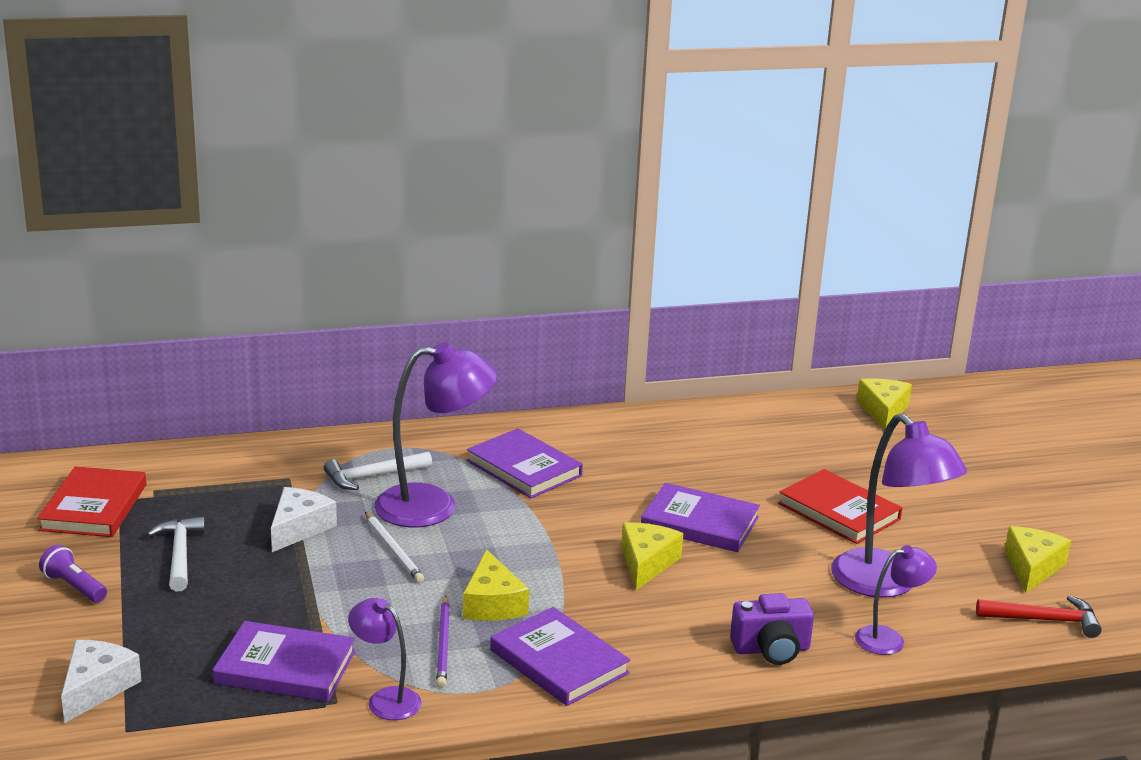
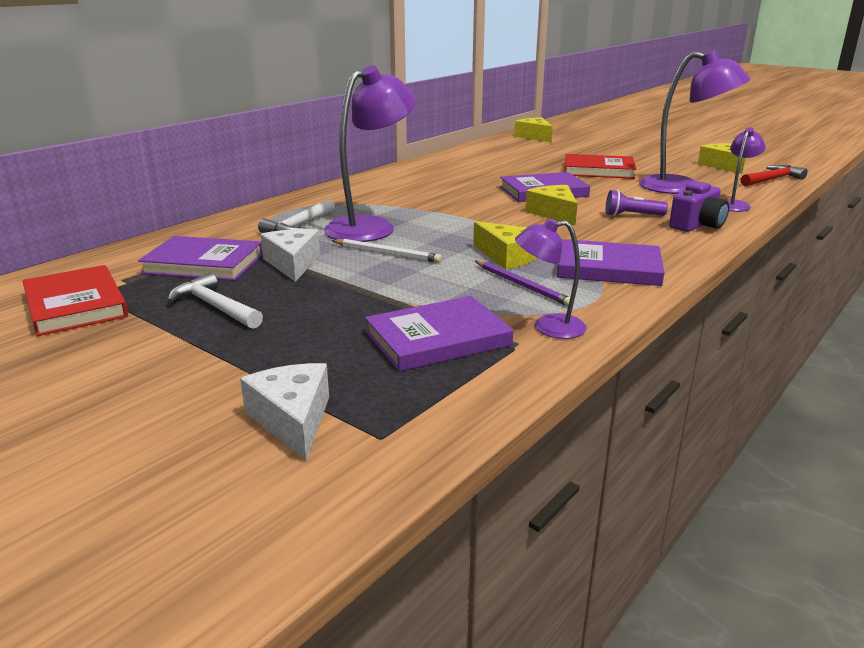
camera: 35 degrees left, 0 degrees up
(74, 587) = (142, 359): purple flashlight -> purple flashlight (632, 215)
(524, 468) = (395, 197): purple book -> purple book (204, 263)

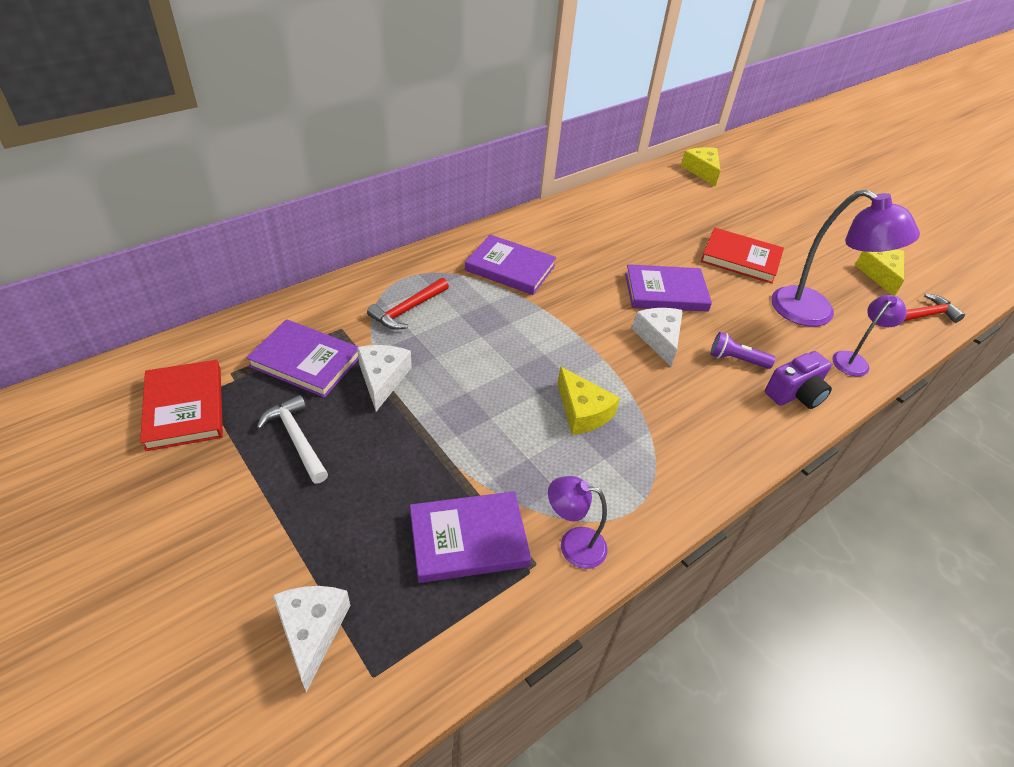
camera: 10 degrees right, 20 degrees up
(299, 225) = (408, 310): white hammer -> red hammer
(371, 227) = (473, 326): purple lamp -> none
(387, 253) = (472, 379): white pencil -> none
(522, 285) = (576, 467): purple pencil -> none
(554, 213) = (659, 338): yellow cheese -> white cheese
(608, 268) = (670, 455): purple book -> purple book (510, 268)

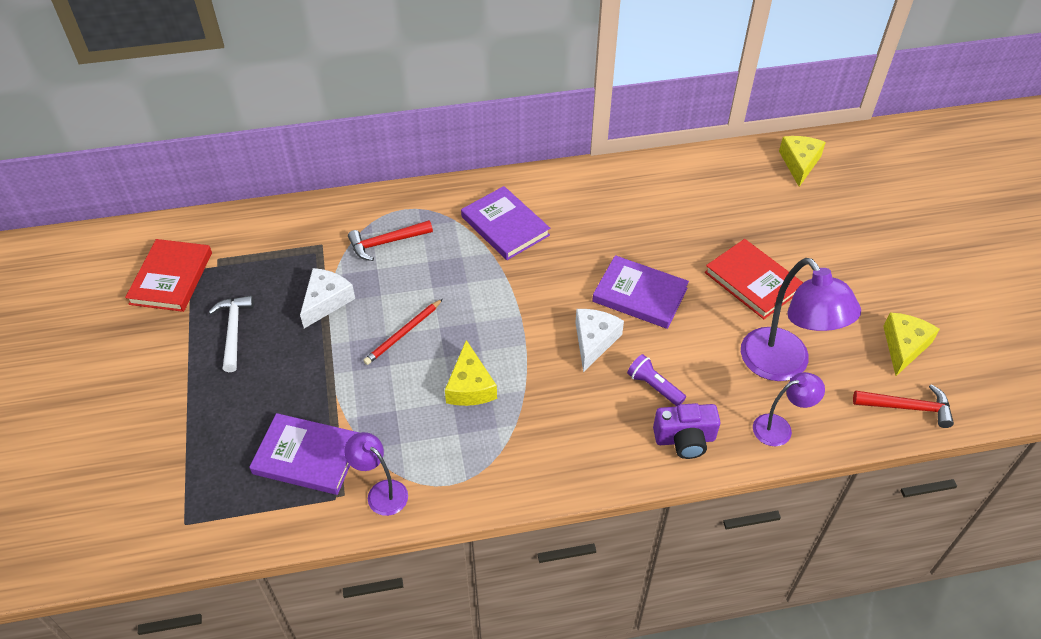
camera: 30 degrees right, 5 degrees up
(306, 361) = (277, 266): purple book -> none
(312, 631) = (164, 477): white cheese -> none
(483, 385) = (403, 333): none -> red pencil

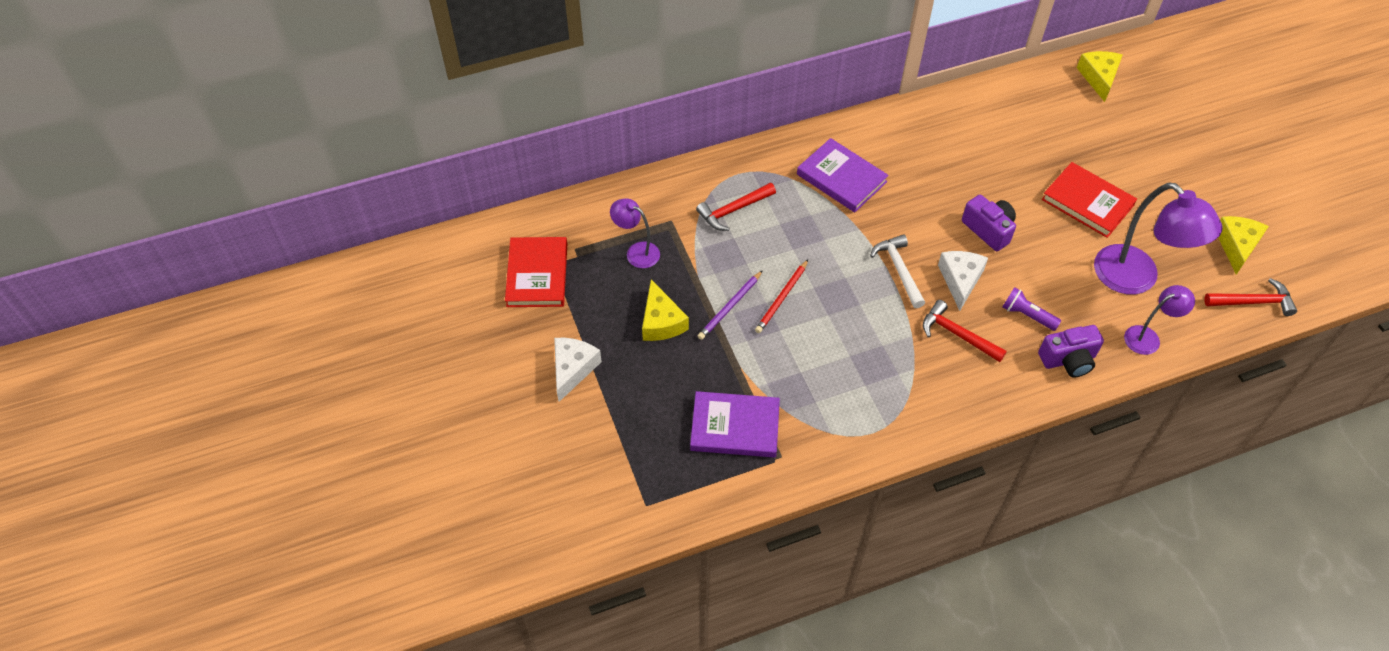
camera: 10 degrees left, 5 degrees up
(233, 331) = (619, 319): white hammer -> white hammer (899, 270)
(326, 301) = (697, 277): white cheese -> white cheese (573, 369)
(348, 335) = (730, 307): none -> purple pencil
(381, 492) = (814, 449): purple lamp -> purple lamp (636, 252)
(470, 386) = (861, 339): yellow cheese -> yellow cheese (661, 322)
(573, 396) = (957, 335): none -> red hammer
(640, 295) = (988, 230): purple book -> purple camera

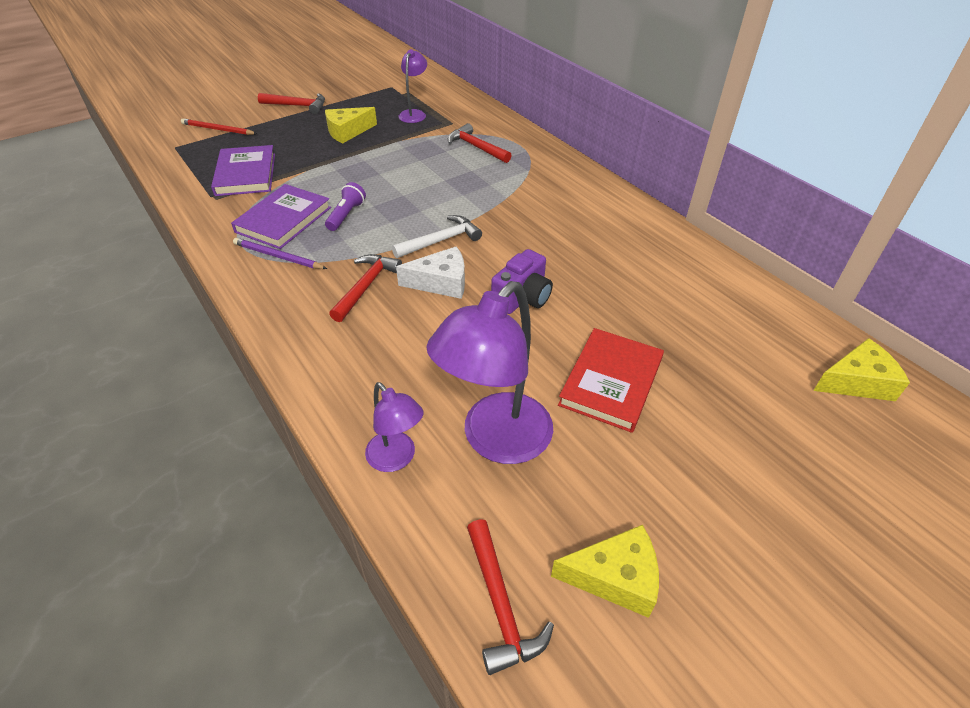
camera: 75 degrees right, 10 degrees down
(537, 275) = (380, 83): red book -> none
(573, 369) = (297, 106): white cheese -> red hammer
(730, 307) = (370, 158): purple pencil -> purple pencil (278, 257)
(782, 298) = (386, 180): red pencil -> red pencil (218, 129)
(841, 178) = (544, 196): purple book -> purple book (283, 220)
(1027, 315) = (405, 338): purple flashlight -> purple flashlight (346, 215)
(1068, 360) = (345, 378): purple camera -> none

